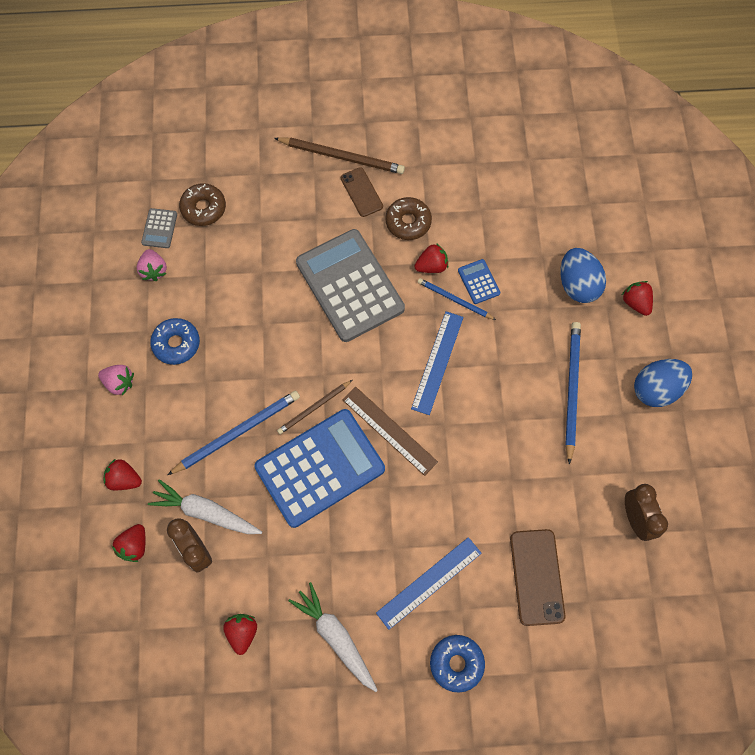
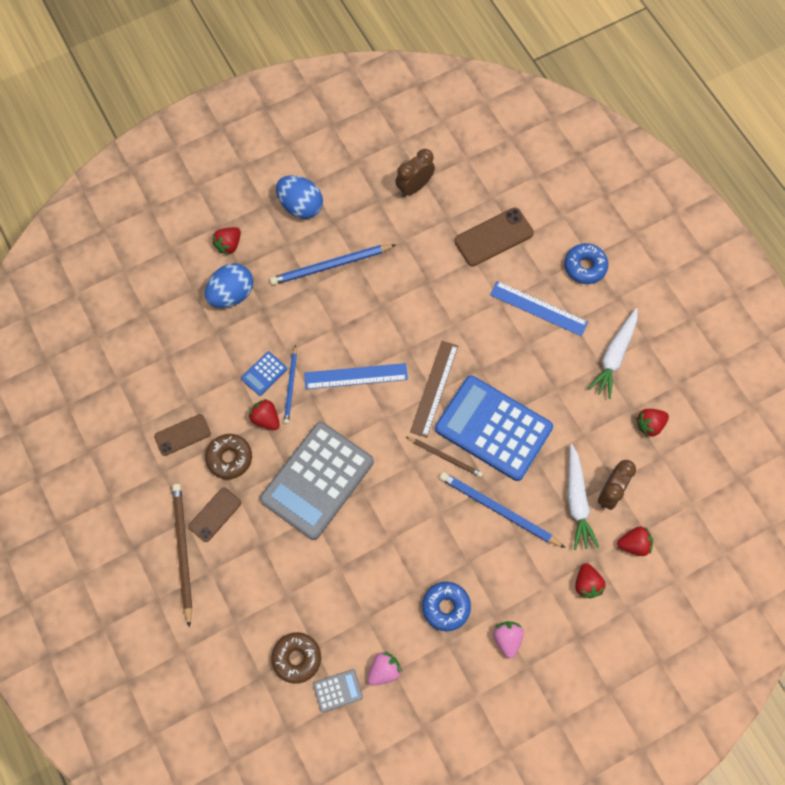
camera: 115 degrees left, 0 degrees up
(449, 193) = (182, 435): none -> brown phone

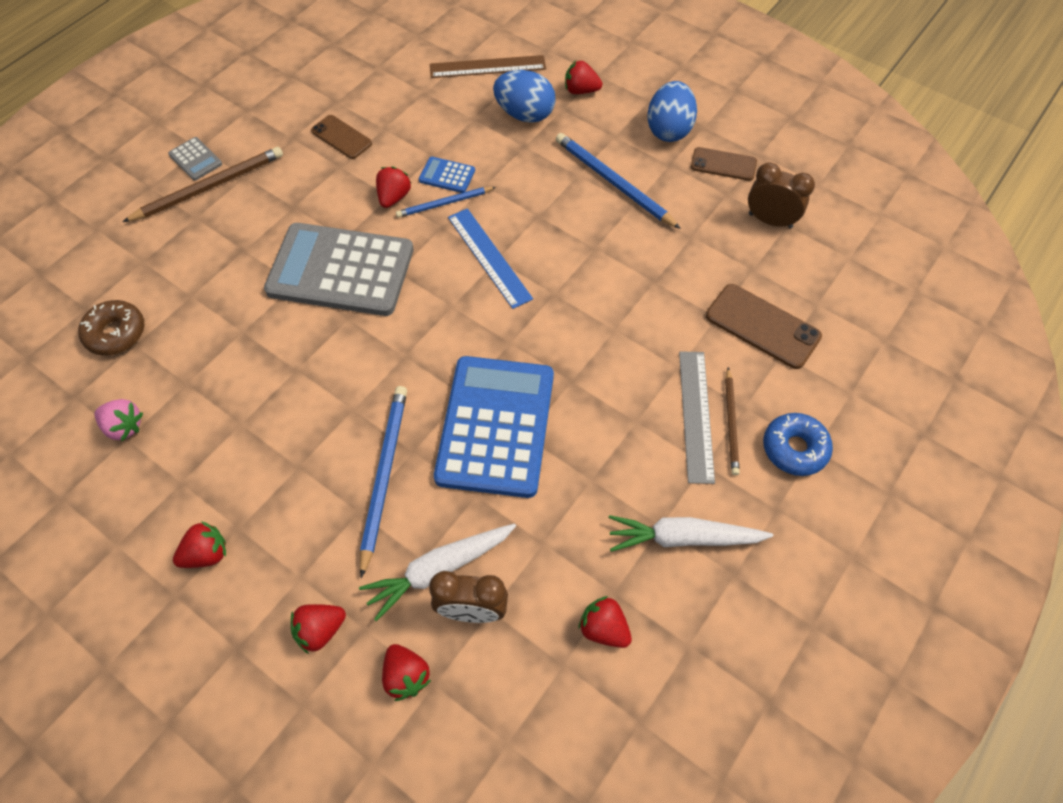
camera: 65 degrees right, 10 degrees down
(215, 514) = (262, 197): brown phone -> brown phone (723, 164)
(229, 458) = (332, 184): brown donut -> none
(338, 690) = (86, 388): grey calculator -> grey calculator (195, 159)
(434, 388) = (516, 341): brown ruler -> brown ruler (487, 67)
(445, 457) = (429, 387): brown pencil -> brown pencil (731, 423)
(446, 607) = (227, 464): blue donut -> none
(507, 638) = (207, 554): pink strawberry -> red strawberry
(538, 308) = (696, 415): blue ruler -> grey ruler

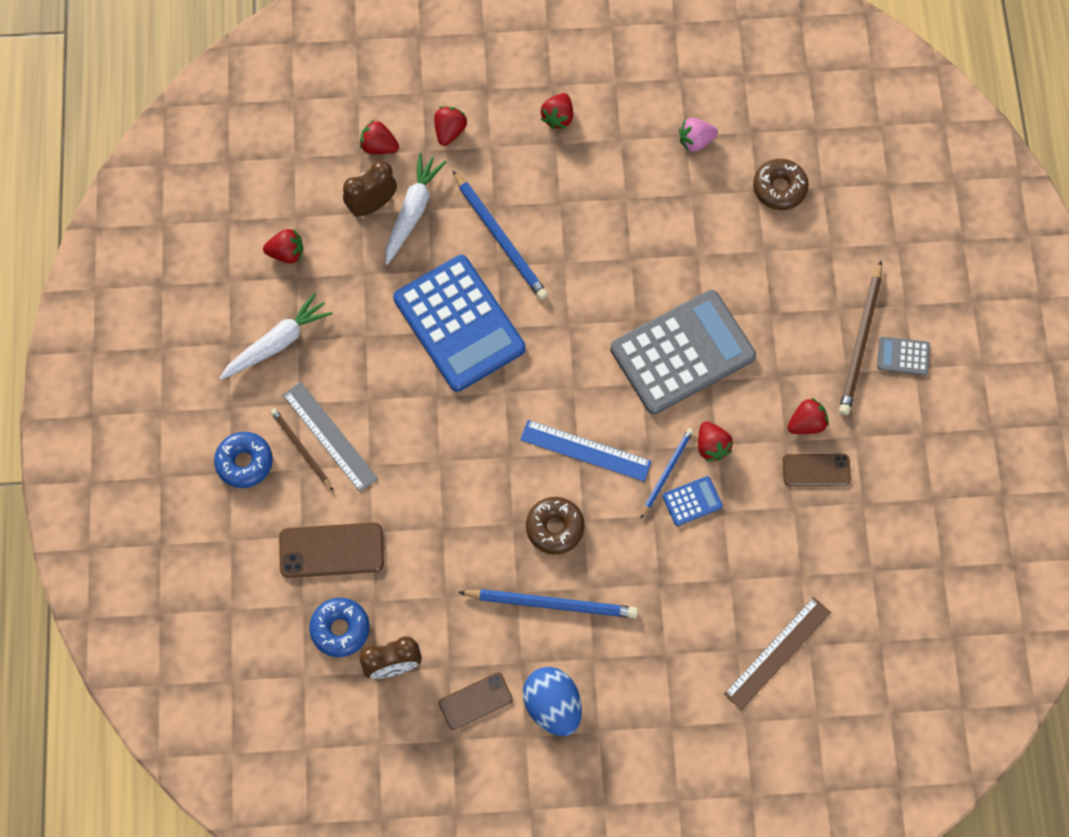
camera: 140 degrees right, 10 degrees up
(525, 114) = (691, 621): blue egg -> none
(565, 224) = (555, 528): none -> brown donut
(581, 91) = (668, 692): red strawberry -> red strawberry (806, 423)
(796, 269) = (340, 629): none -> blue donut

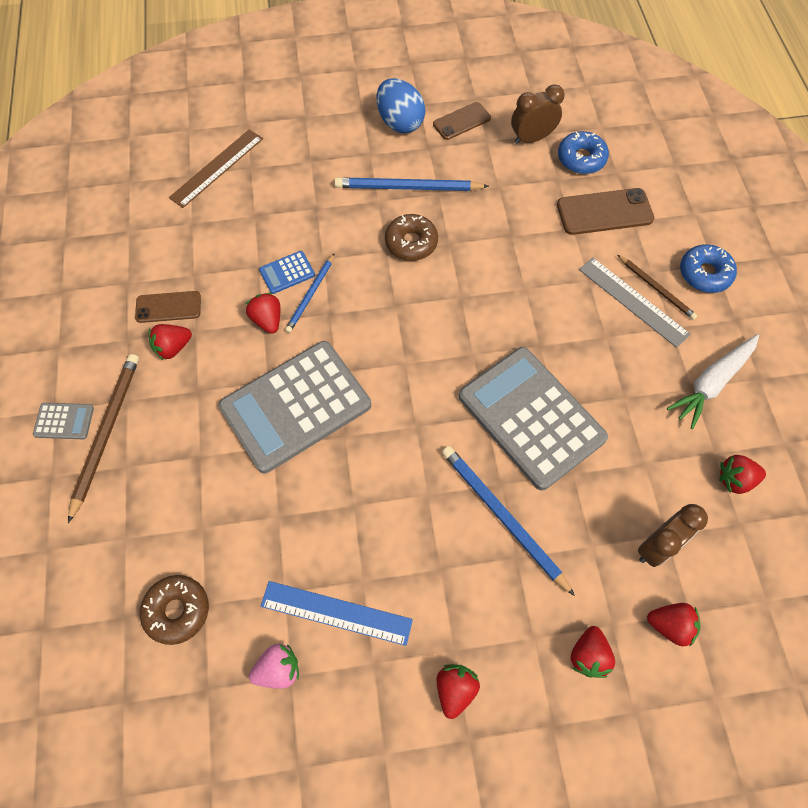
camera: 175 degrees right, 5 degrees down
(412, 211) = (609, 541): white carrot -> none
(459, 324) = (531, 417): blue calculator -> grey calculator
(585, 450) = (388, 307): blue ruler -> blue ruler (336, 613)

